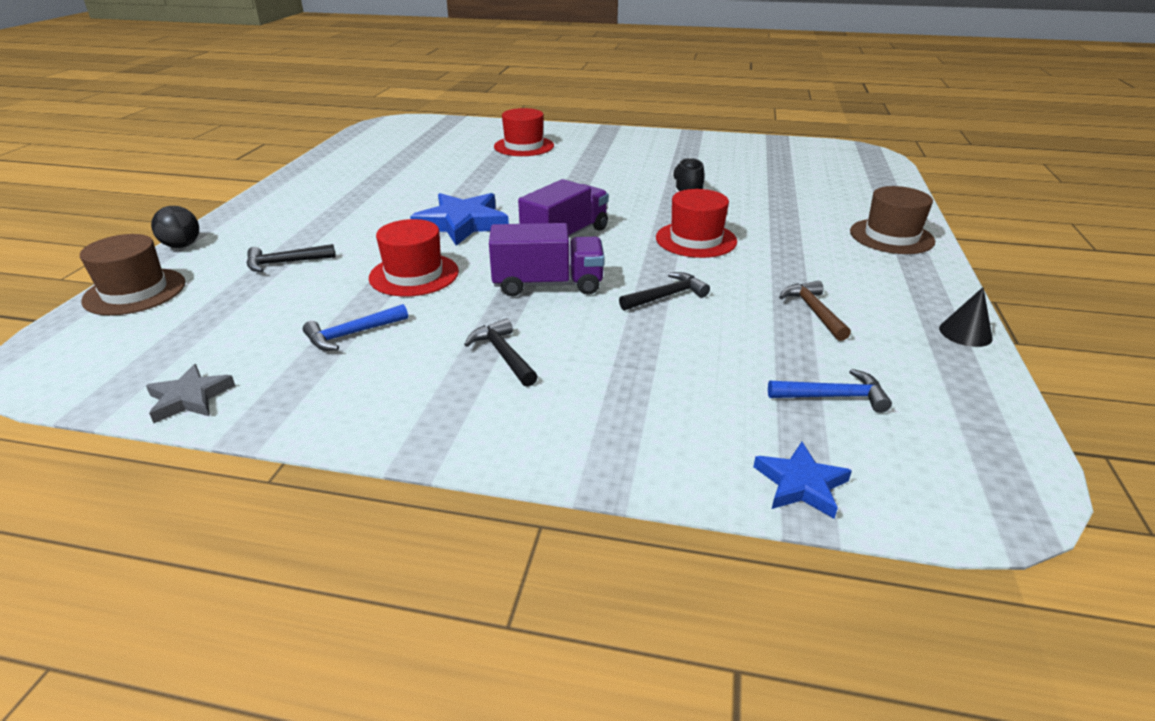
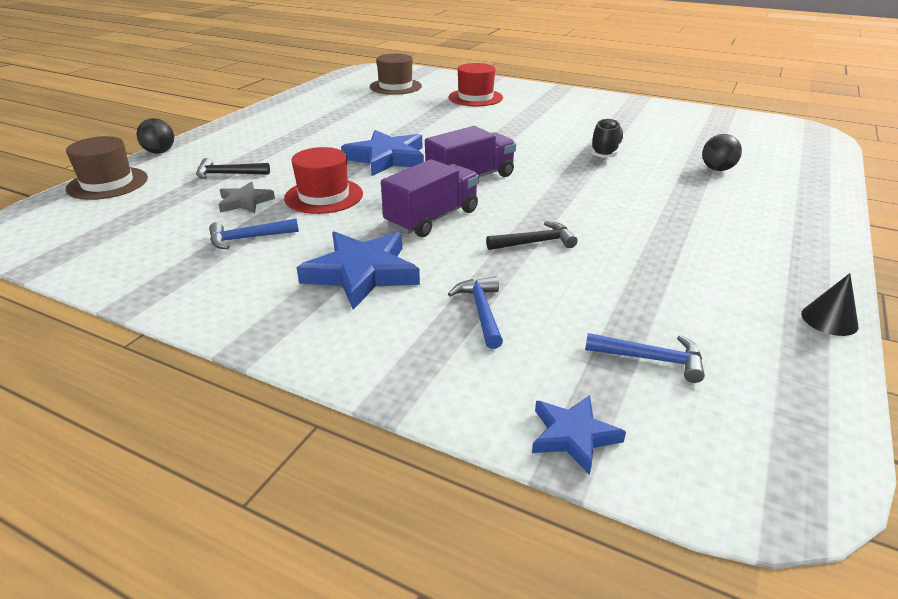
camera: 15 degrees right, 0 degrees up
(190, 398) = (101, 271): grey star -> grey star (245, 202)
(503, 355) = (361, 273): black hammer -> blue star
(547, 284) = (432, 218): purple truck -> purple truck turned 60 degrees counterclockwise
(650, 376) = (481, 311): none -> blue hammer
(696, 239) = (591, 195): red hat -> none
(800, 199) = (717, 169): none -> black ball
(814, 311) = (674, 276): brown hammer -> none
(891, 236) = (796, 214): brown hat -> brown hat (395, 86)

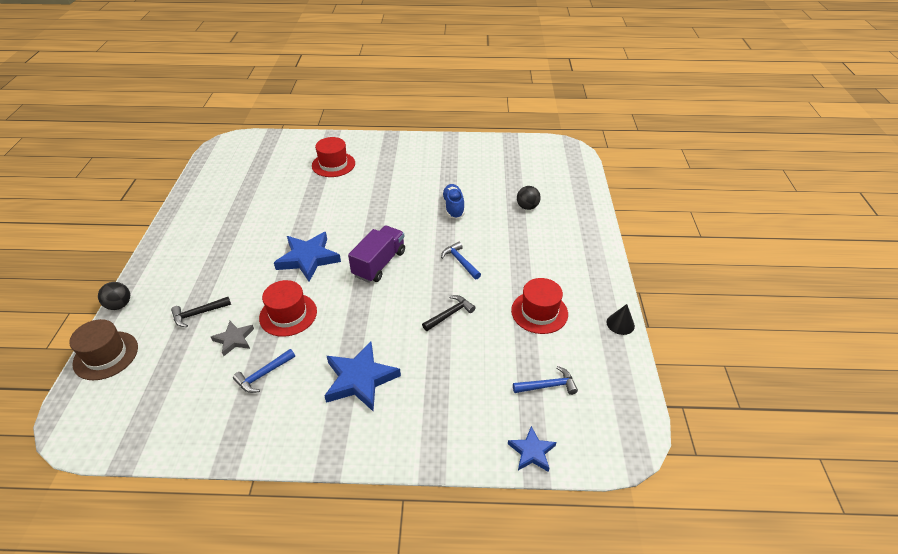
camera: 25 degrees left, 10 degrees up
(395, 86) = (261, 165): brown hat -> none
(432, 218) = (375, 313): purple truck -> none
(481, 311) = (447, 384): blue hammer -> blue hammer (460, 261)
(605, 152) = (453, 207): black shoe -> blue shoe
(681, 272) = (539, 312): none -> red hat

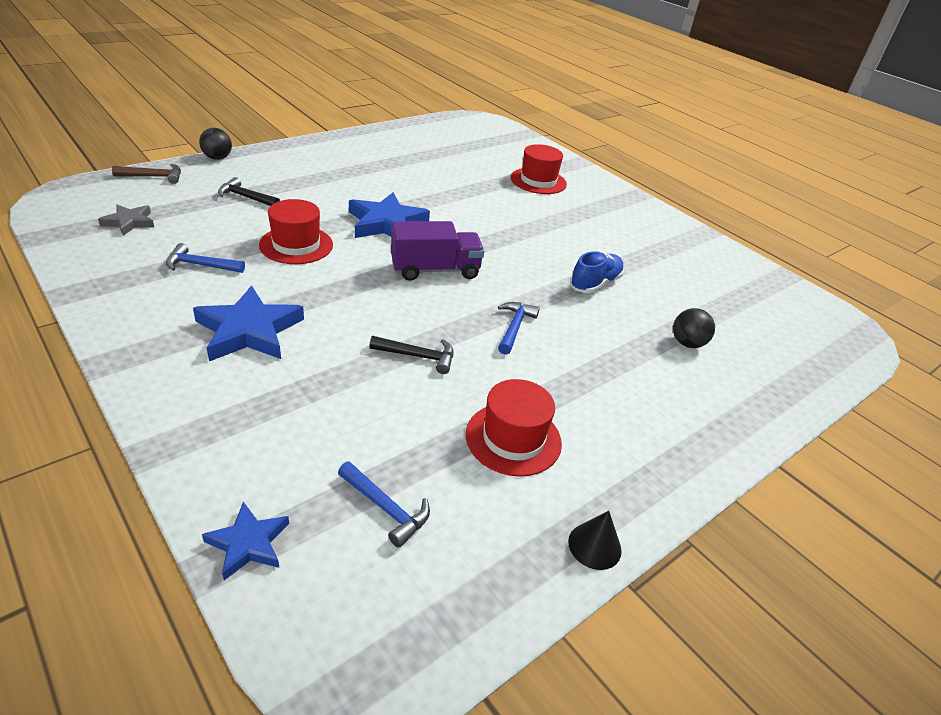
camera: 45 degrees right, 5 degrees down
(106, 355) = (153, 177): brown hat -> brown hammer
(234, 339) = (232, 229): grey star -> grey star (129, 222)

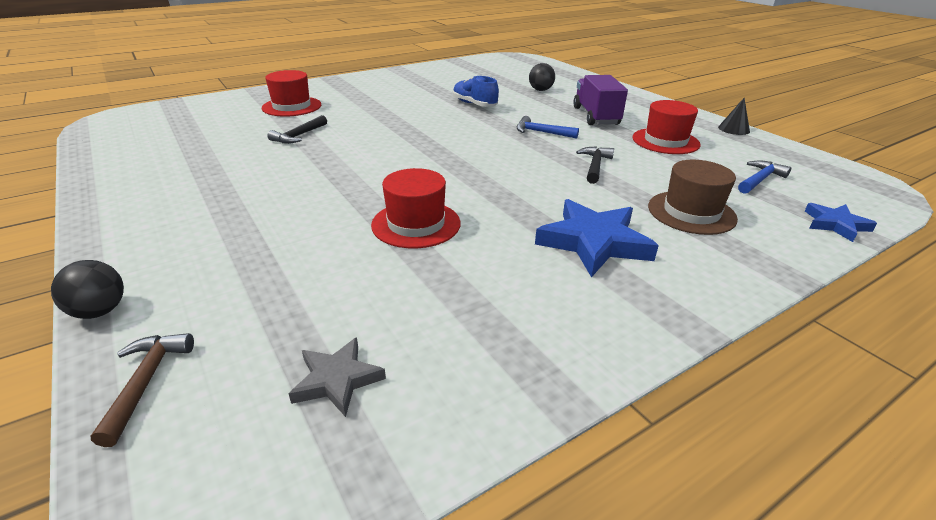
camera: 80 degrees left, 5 degrees down
(201, 265) = (470, 287): blue hammer -> none
(246, 197) = (274, 268): black hammer -> black hammer (299, 136)
(297, 410) = (691, 212): none -> brown hat
(387, 223) = (369, 174): blue star -> none
(435, 270) = (462, 155): purple truck -> purple truck (596, 116)

